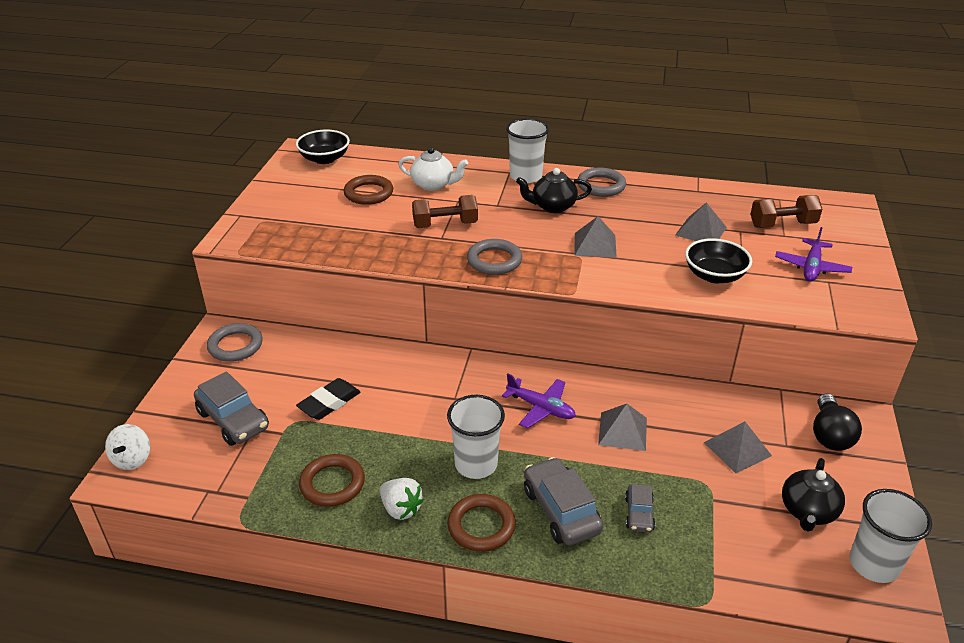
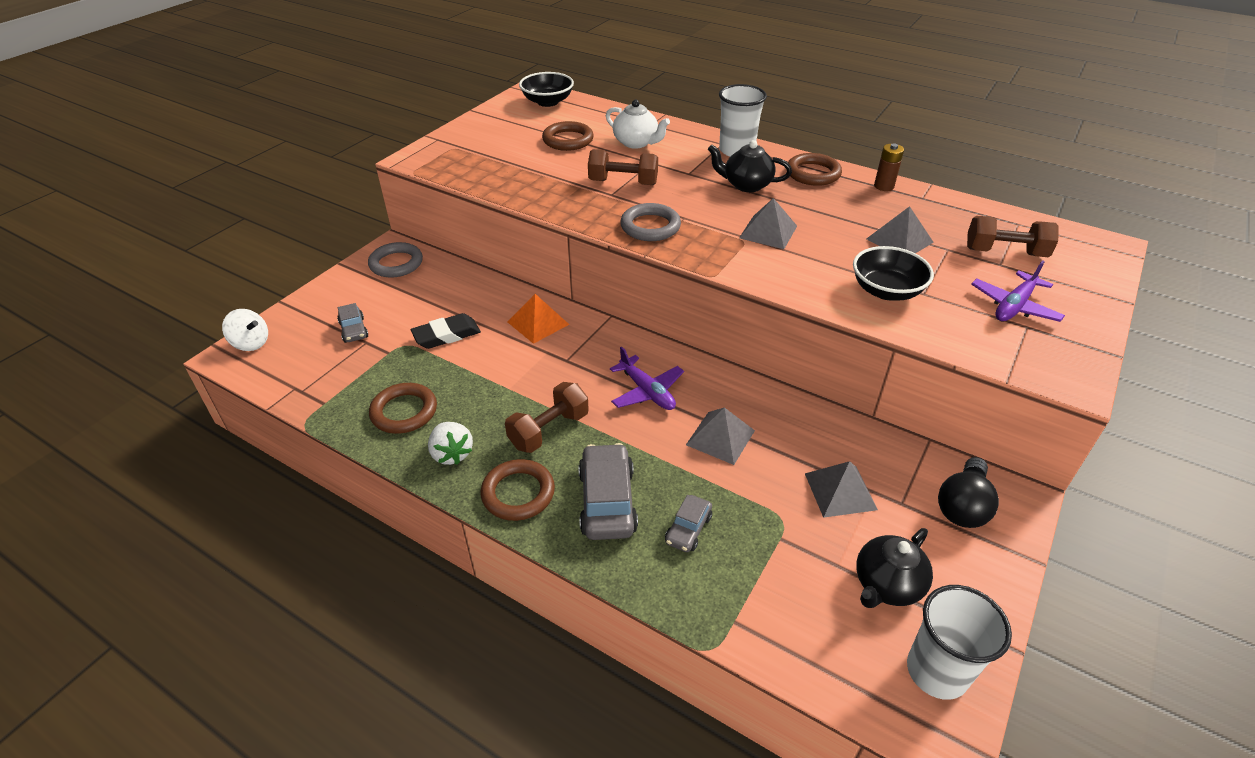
camera: 20 degrees right, 5 degrees up
(132, 459) = (251, 343): white spinning top -> white spinning top turned 90 degrees counterclockwise
(233, 420) = (354, 330): grey car -> grey car, size x0.56
(409, 370) = (538, 323): none -> orange pyramid
(476, 464) = (549, 430): white cup -> brown dumbbell
(601, 186) = (813, 173): grey ring -> brown ring
(663, 186) = (884, 186): none -> brown battery

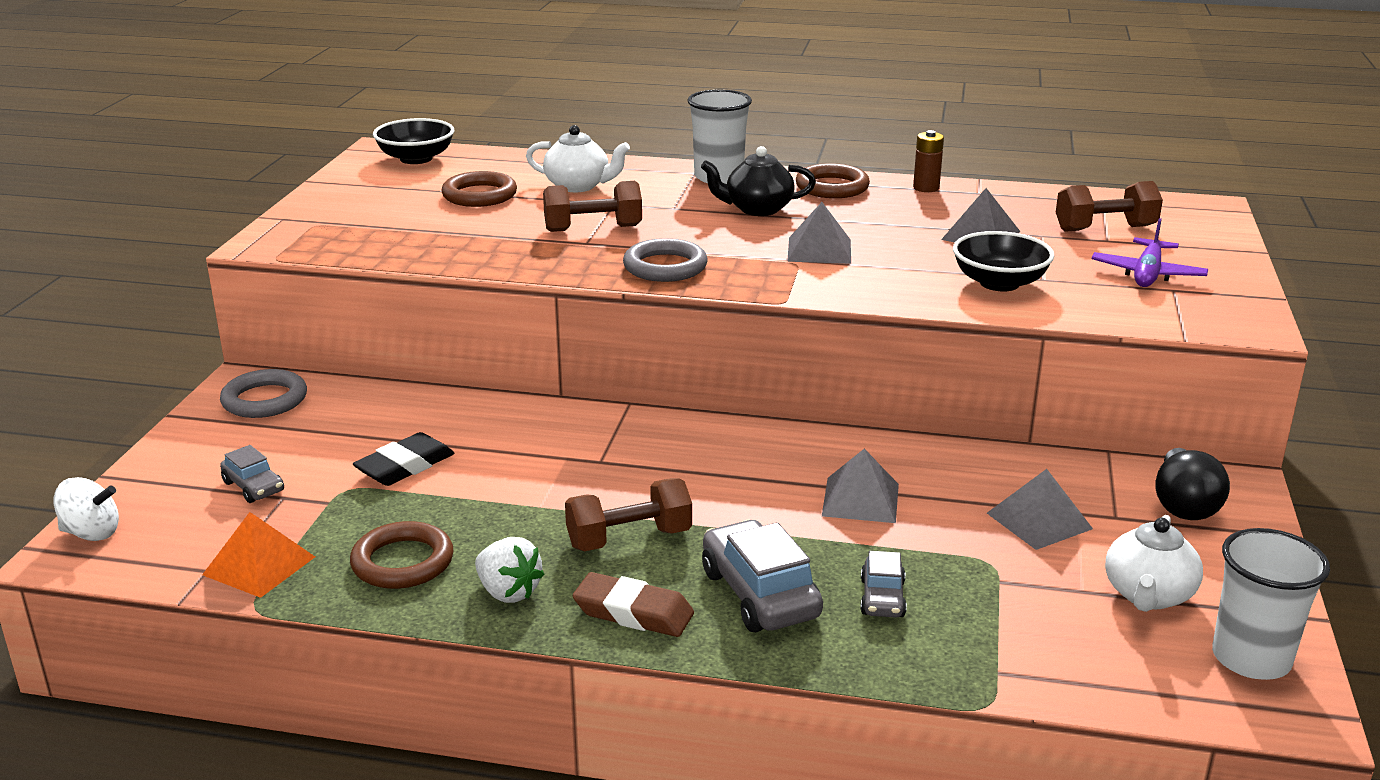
camera: 20 degrees left, 15 degrees down
(518, 493) = (633, 612): brown ring -> brown eraser
(538, 323) = (531, 429): orange pyramid -> orange pyramid (259, 565)
(549, 430) = (629, 539): brown dumbbell -> brown dumbbell turned 45 degrees clockwise
(647, 391) = (734, 472): purple plane -> none
(886, 585) = (1148, 595): black teapot -> white teapot

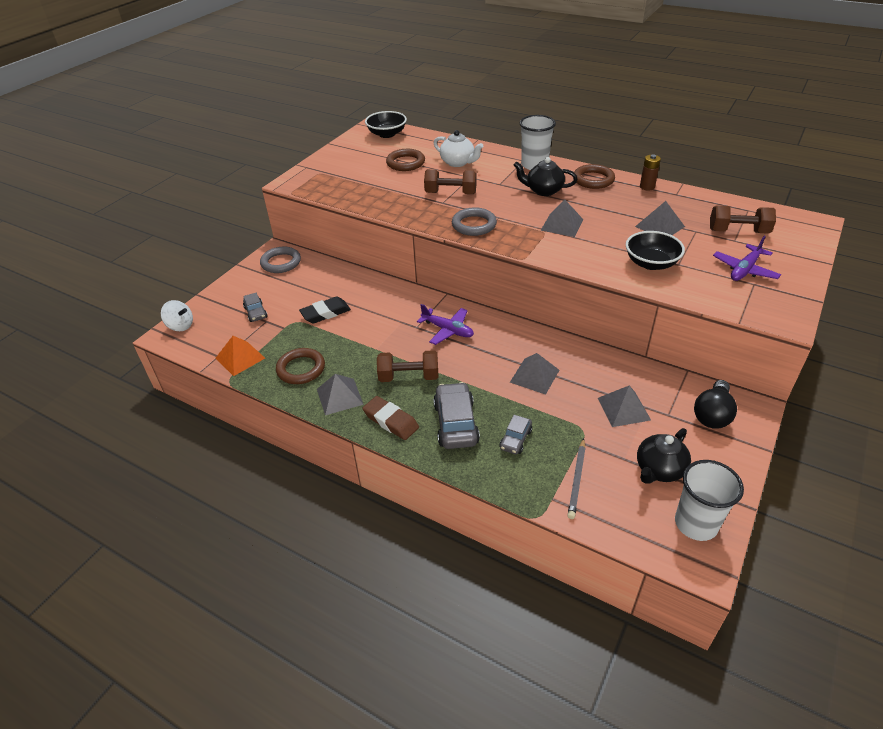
camera: 20 degrees right, 15 degrees up
(508, 592) = (339, 396): white strawberry -> grey pyramid
(663, 457) = (448, 330): none -> purple plane
(1023, 636) = (577, 480): none -> grey pencil
(1148, 595) = (659, 470): white teapot -> black teapot

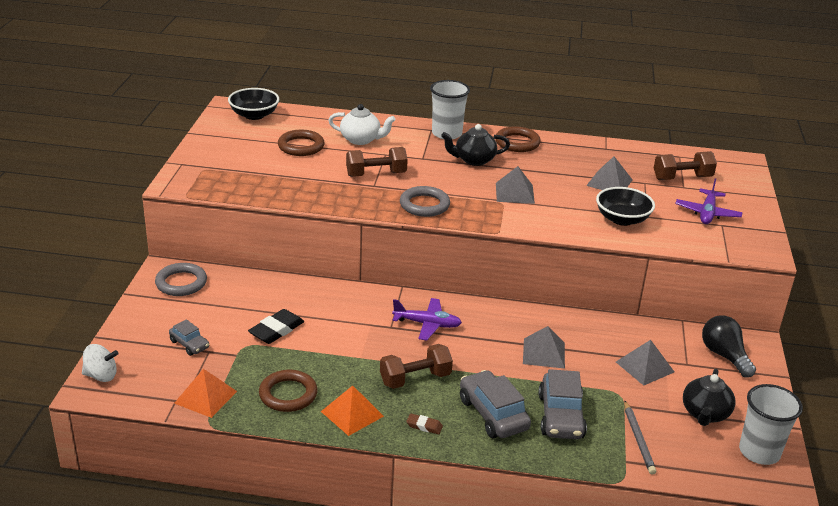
camera: 25 degrees left, 10 degrees down
(339, 396) = (352, 413): grey pyramid -> orange pyramid
(391, 421) = (424, 426): brown eraser -> brown eraser, size x0.54
(515, 439) = (561, 416): grey car -> grey car, size x1.78
(647, 187) = (574, 144): brown battery -> none
(712, 414) = (724, 356): black light bulb -> black light bulb turned 150 degrees clockwise

